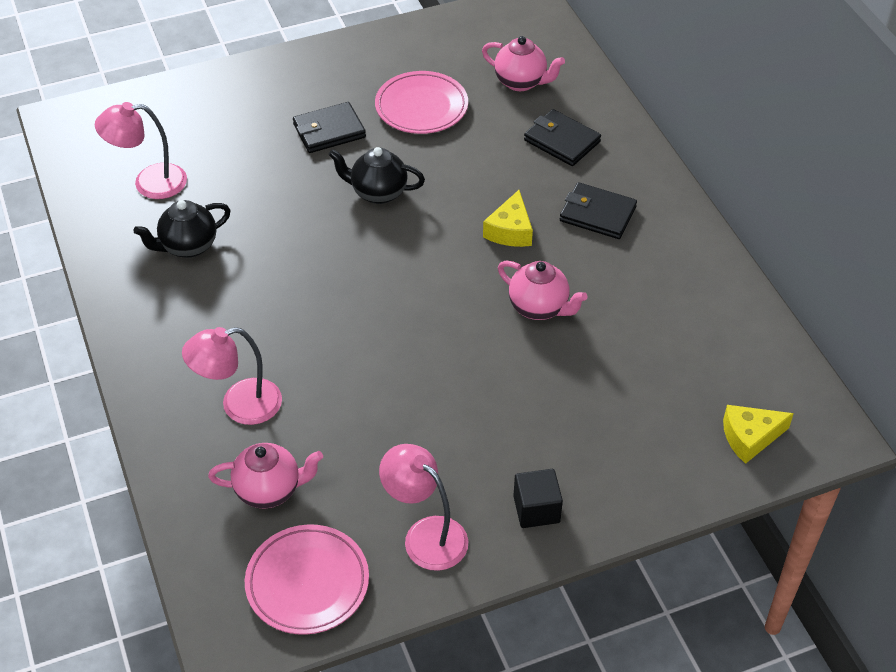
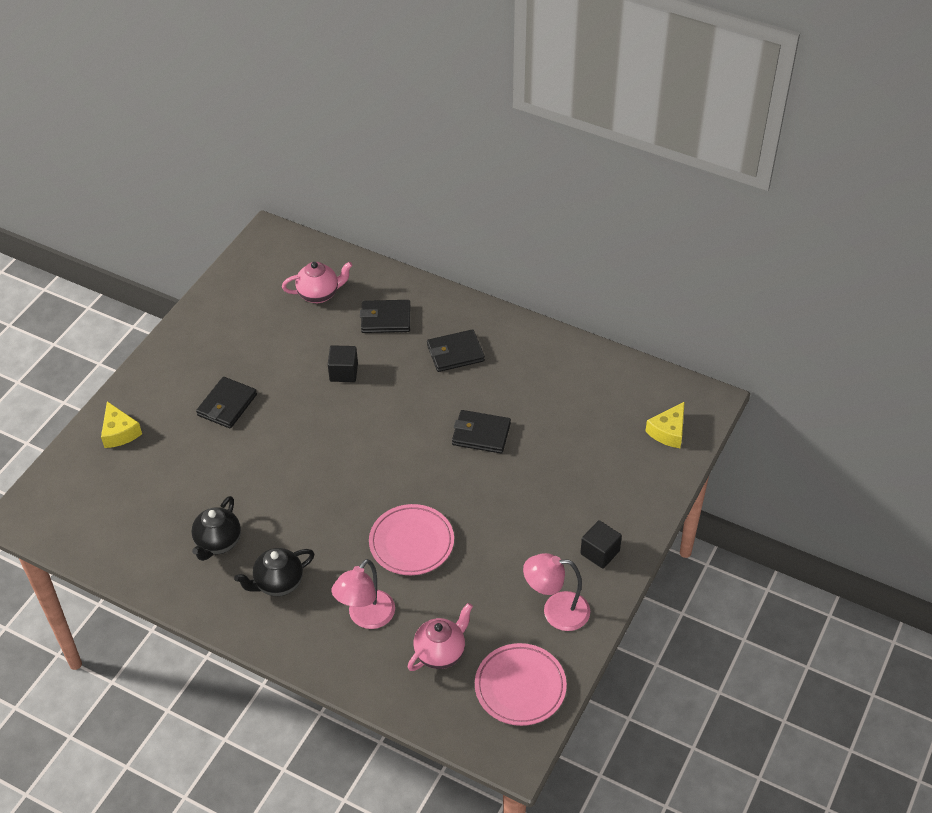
camera: 40 degrees left, 0 degrees up
(149, 183) = (140, 519): pink lamp -> none
(378, 193) = (305, 426): black teapot -> black teapot (278, 583)
(421, 107) = (272, 351): pink plate -> pink plate (411, 543)
(467, 166) = (343, 372): none -> black cube
(510, 230) = (414, 397): yellow cheese -> yellow cheese (119, 432)
(539, 308) = (481, 434): pink teapot -> black wallet

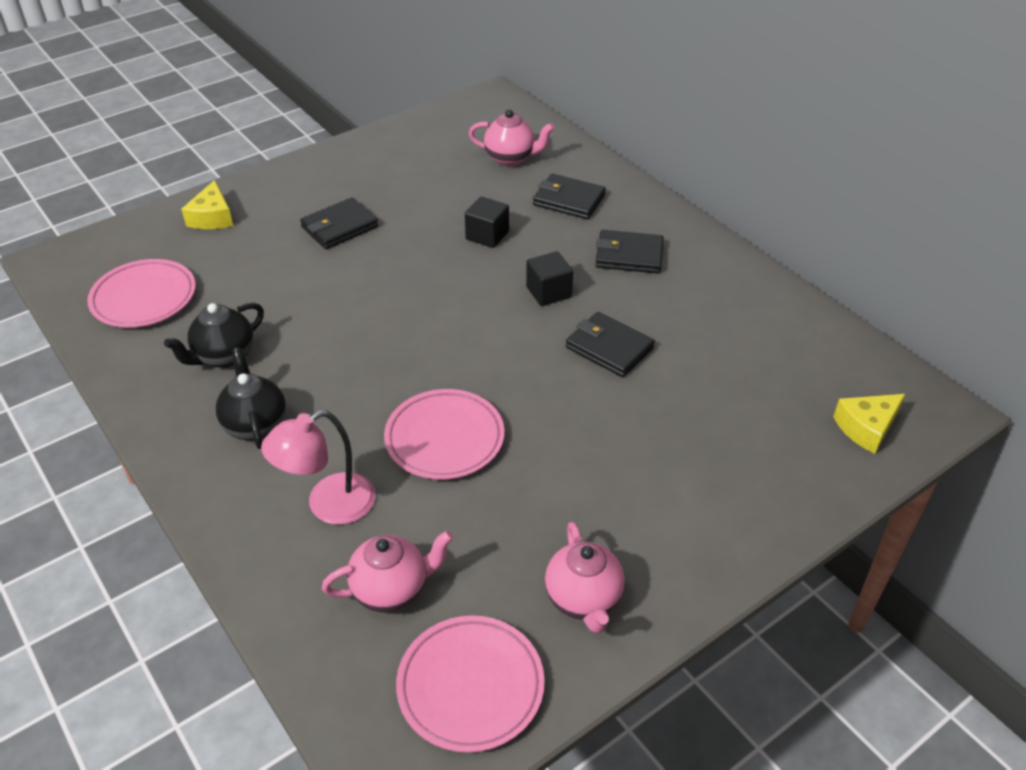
camera: 25 degrees right, 5 degrees down
(121, 520) = (144, 298): none -> pink plate
(278, 583) = (255, 425): black teapot -> black teapot turned 75 degrees clockwise
(556, 611) = (583, 600): pink lamp -> pink teapot
(600, 552) = (690, 545): black cube -> black cube (548, 292)

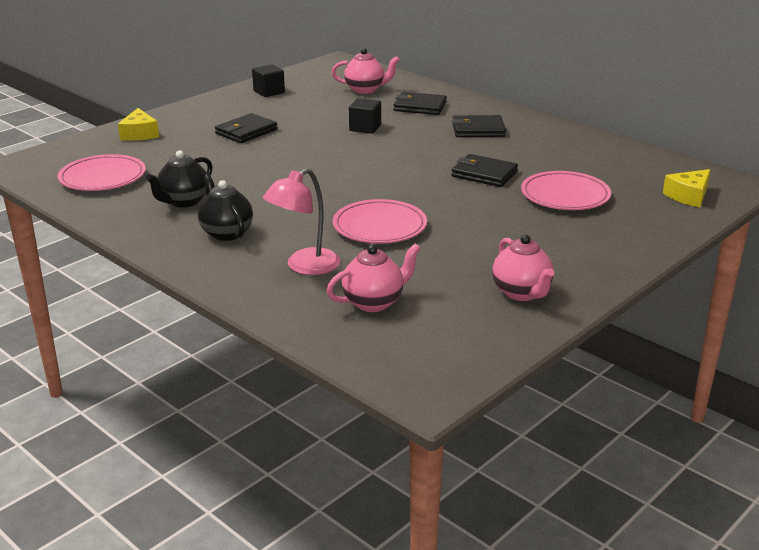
camera: 10 degrees left, 15 degrees down
(470, 686) = (456, 341): pink plate -> pink plate (565, 196)
(548, 292) = (425, 151): black cube -> black cube (269, 92)

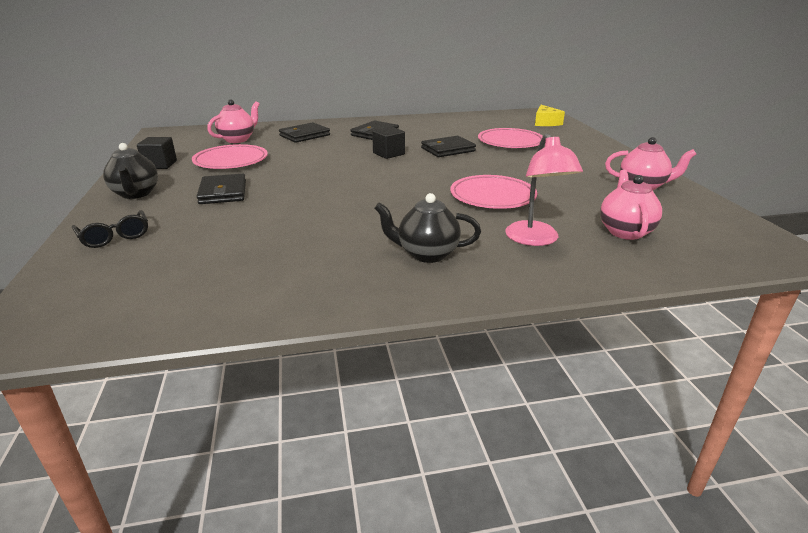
camera: 55 degrees left, 0 degrees up
(103, 178) = (185, 285): pink plate -> pink plate (231, 161)
(139, 134) = (115, 237): yellow cheese -> black glasses
(184, 202) = (326, 256): black teapot -> black teapot (136, 194)
(365, 128) = (306, 156): black cube -> black cube (388, 154)

